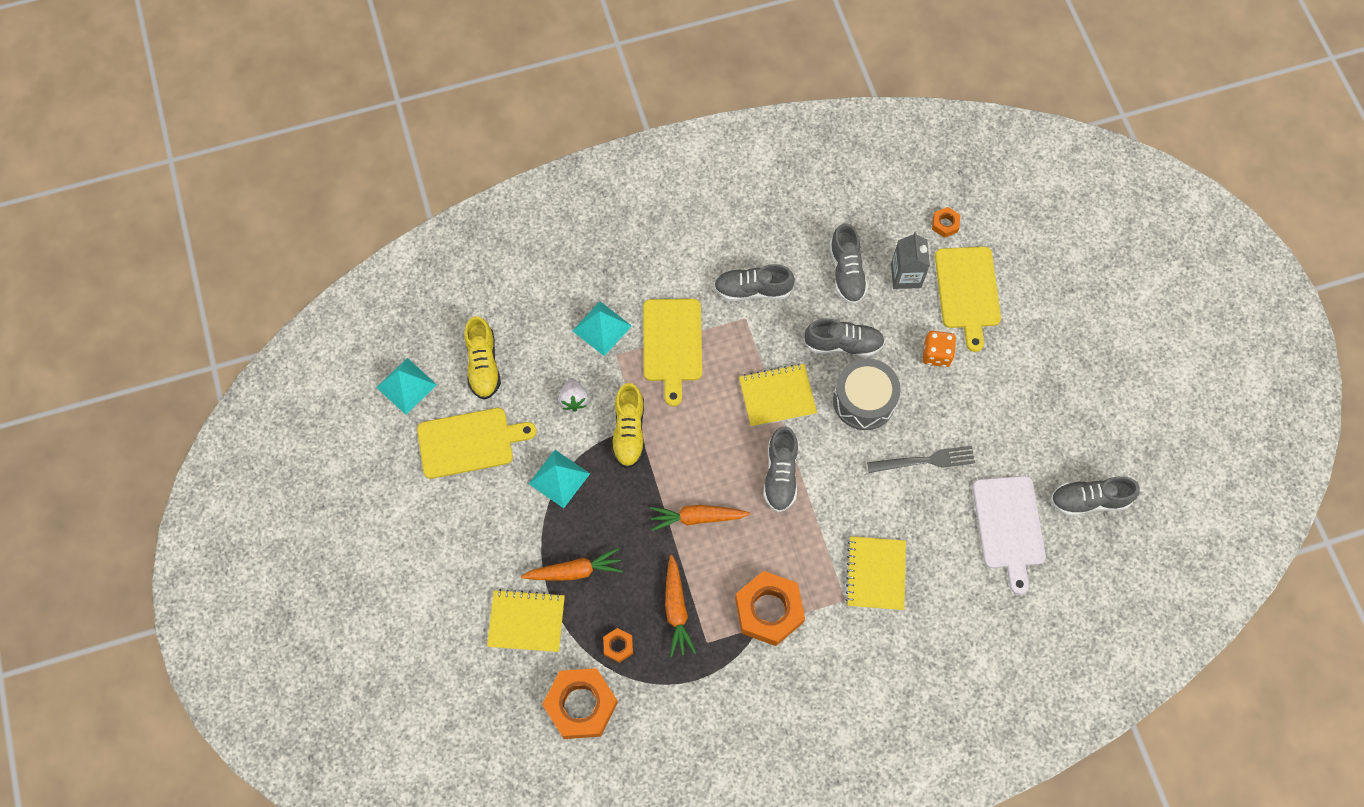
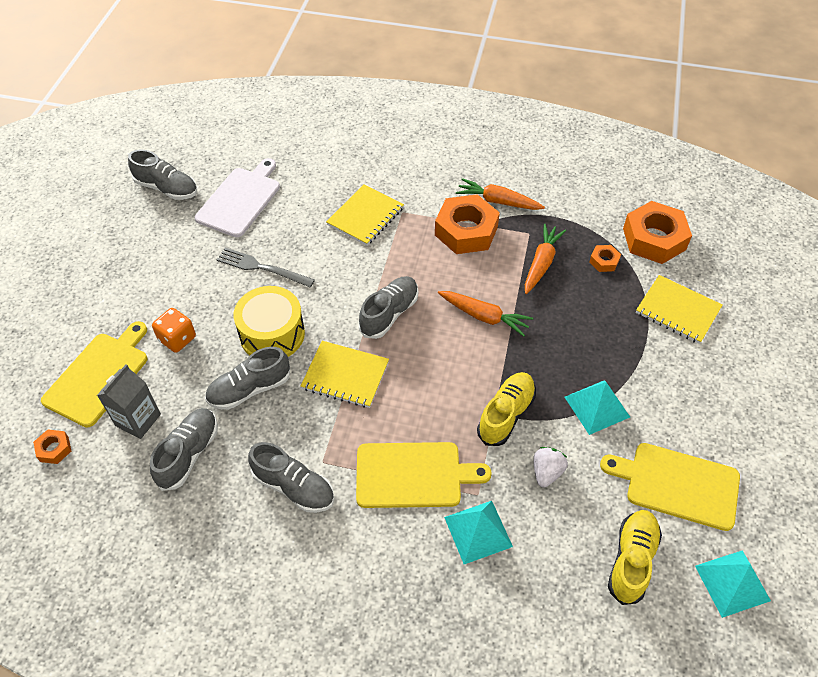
camera: 150 degrees left, 15 degrees down
(574, 571) = (617, 327): orange carrot -> orange carrot (498, 201)
(672, 344) = (413, 475): yellow cutting board -> yellow cutting board turned 60 degrees clockwise
(843, 344) = (249, 389): grey shoe -> grey shoe turned 60 degrees counterclockwise
(864, 400) = (272, 334): grey drum -> yellow drum

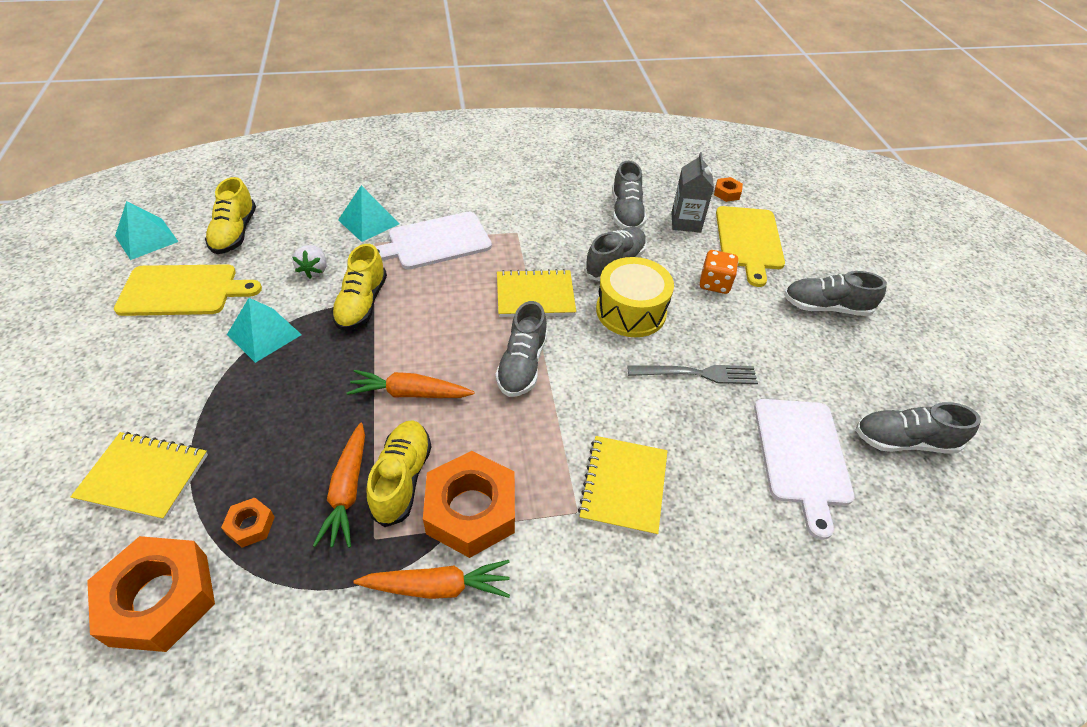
camera: 155 degrees right, 5 degrees down
(294, 487) = (529, 213): grey shoe -> grey shoe (826, 307)
(413, 475) = (435, 241): yellow cutting board -> white cutting board
(504, 260) = (402, 479): none -> yellow shoe

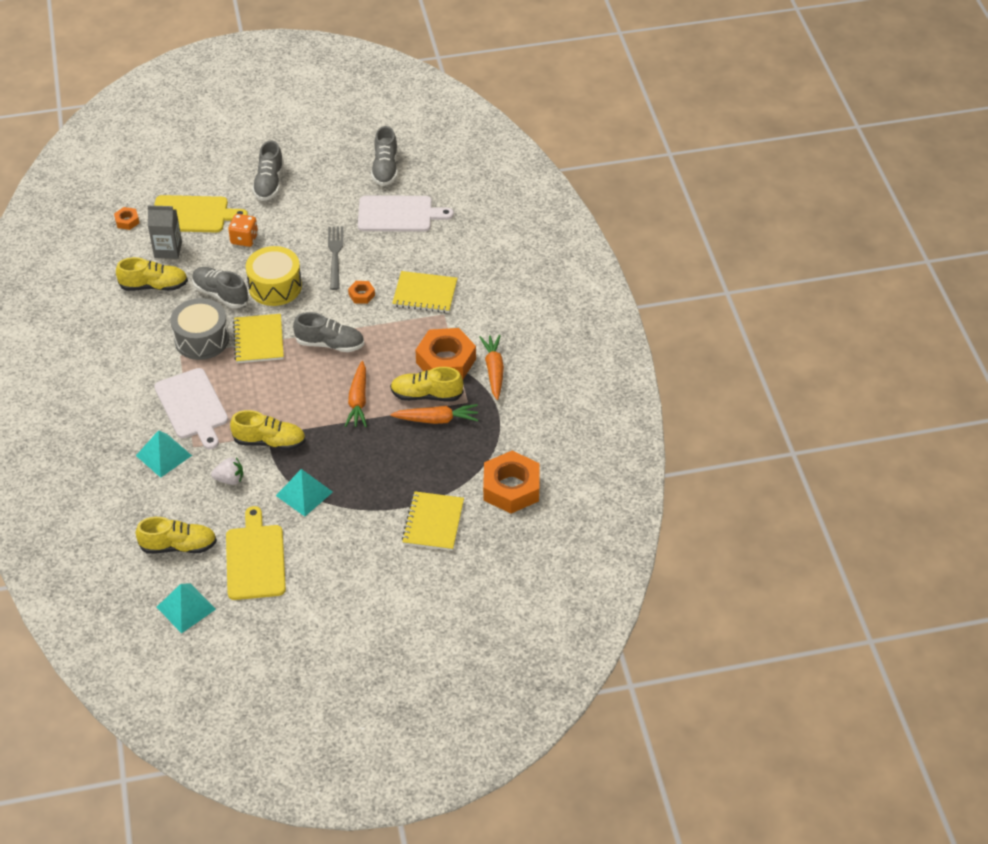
camera: 90 degrees left, 0 degrees up
(250, 525) = (463, 460): orange nut -> orange nut (361, 295)
(540, 248) = (202, 339): none -> grey drum
(626, 213) = (154, 286): grey shoe -> yellow shoe

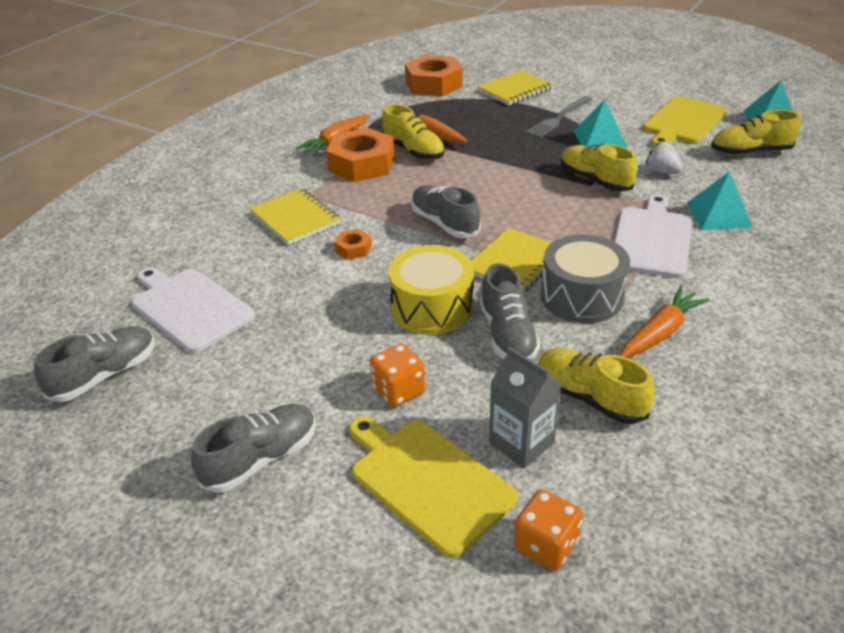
camera: 135 degrees left, 10 degrees down
(127, 221) = (546, 545): orange nut -> orange dice
(178, 546) = (750, 152): yellow shoe -> yellow shoe turned 45 degrees counterclockwise
(335, 255) = (321, 303): grey fork -> grey fork (559, 118)
(358, 400) = (476, 172): orange carrot -> orange carrot (660, 332)

